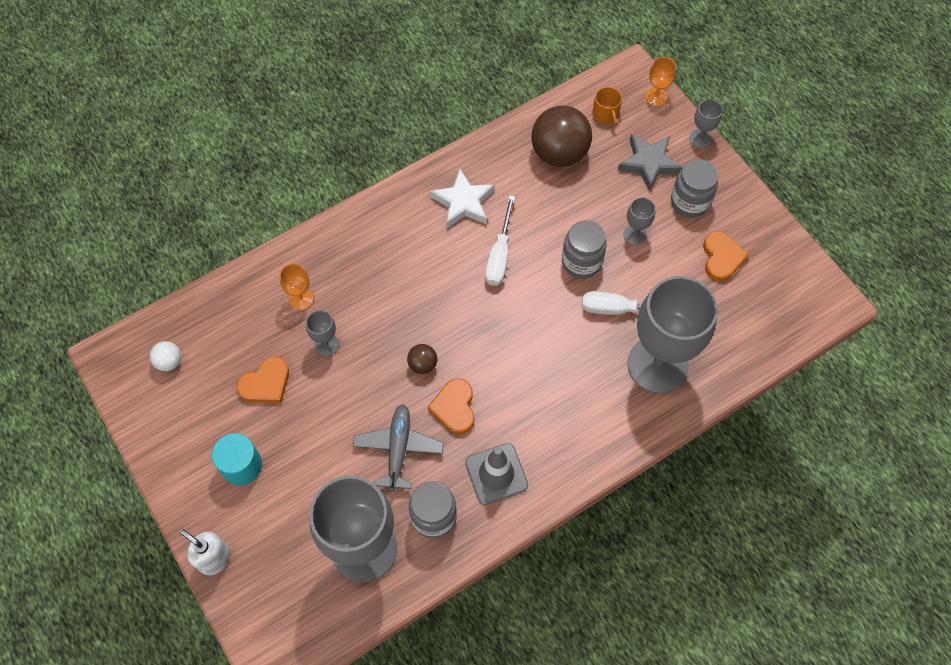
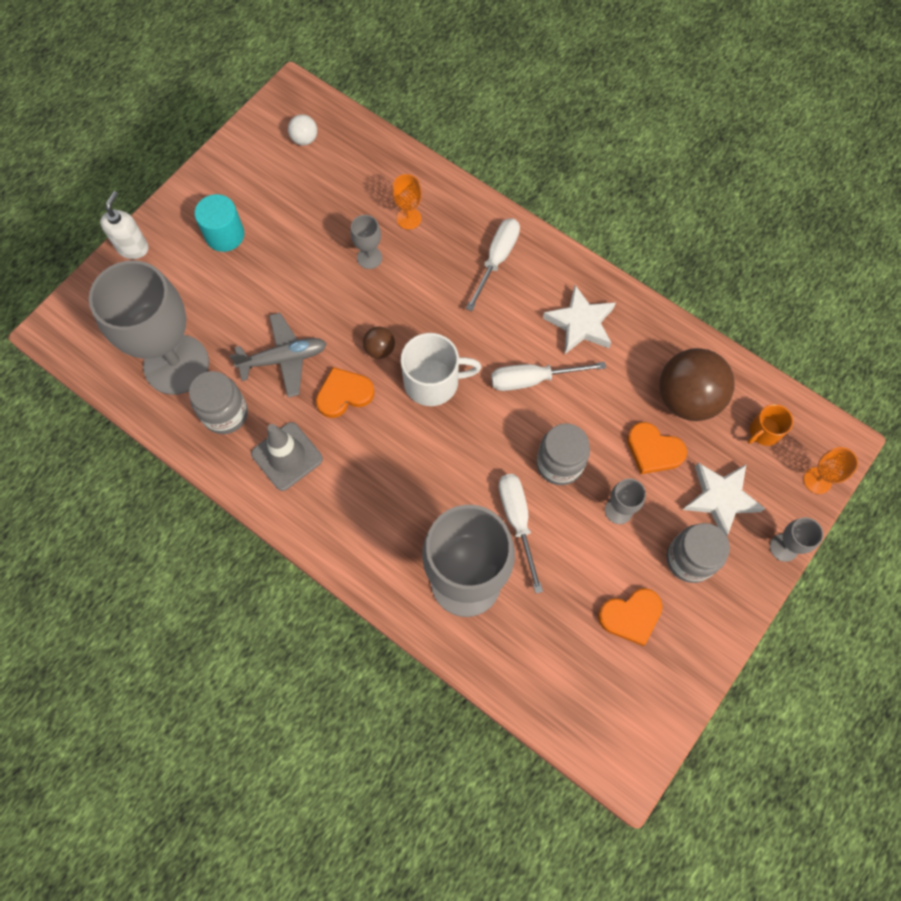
camera: 70 degrees right, 5 degrees up
(266, 383) = (311, 223): orange heart -> orange heart (653, 450)
(375, 243) = (496, 260): none -> white screwdriver
(471, 331) = (433, 381): none -> white mug
(649, 163) = (720, 498): grey star -> white star

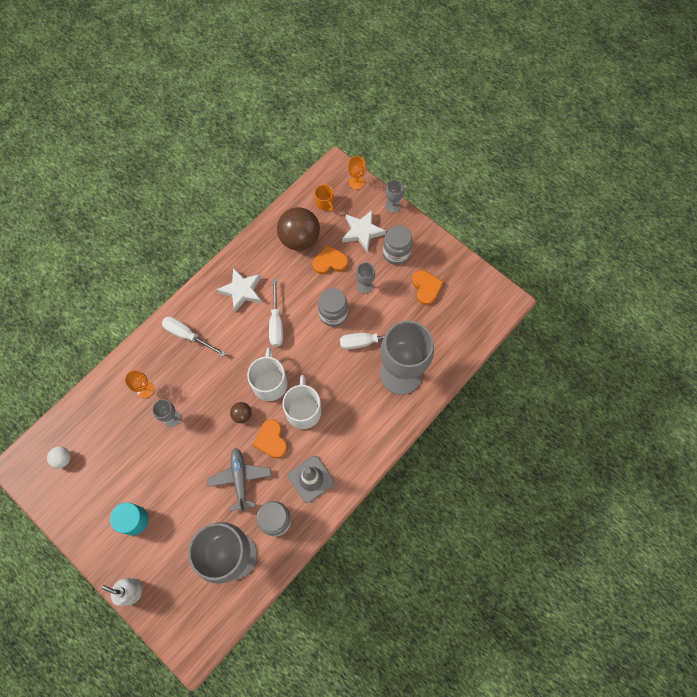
camera: 85 degrees left, 0 degrees up
(393, 435) = (303, 410): none -> white mug
(653, 450) = (330, 262): orange heart -> orange heart turned 135 degrees counterclockwise

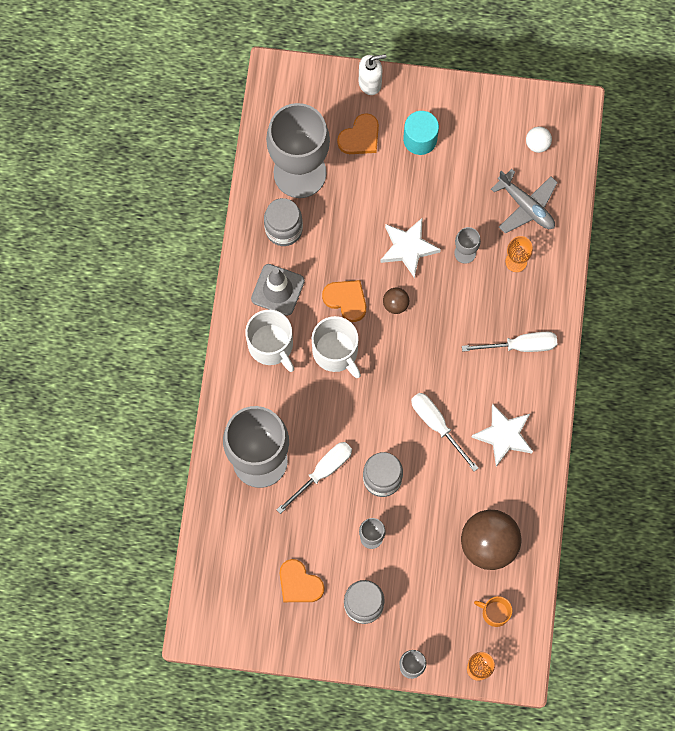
camera: 145 degrees right, 5 degrees up
(240, 479) = (348, 242): grey plane -> grey plane (526, 206)
(270, 383) = (393, 356): white mug -> white mug (271, 345)
(330, 262) = (432, 539): orange heart -> orange heart (360, 137)
(362, 232) = (422, 605): white star -> white star (408, 248)

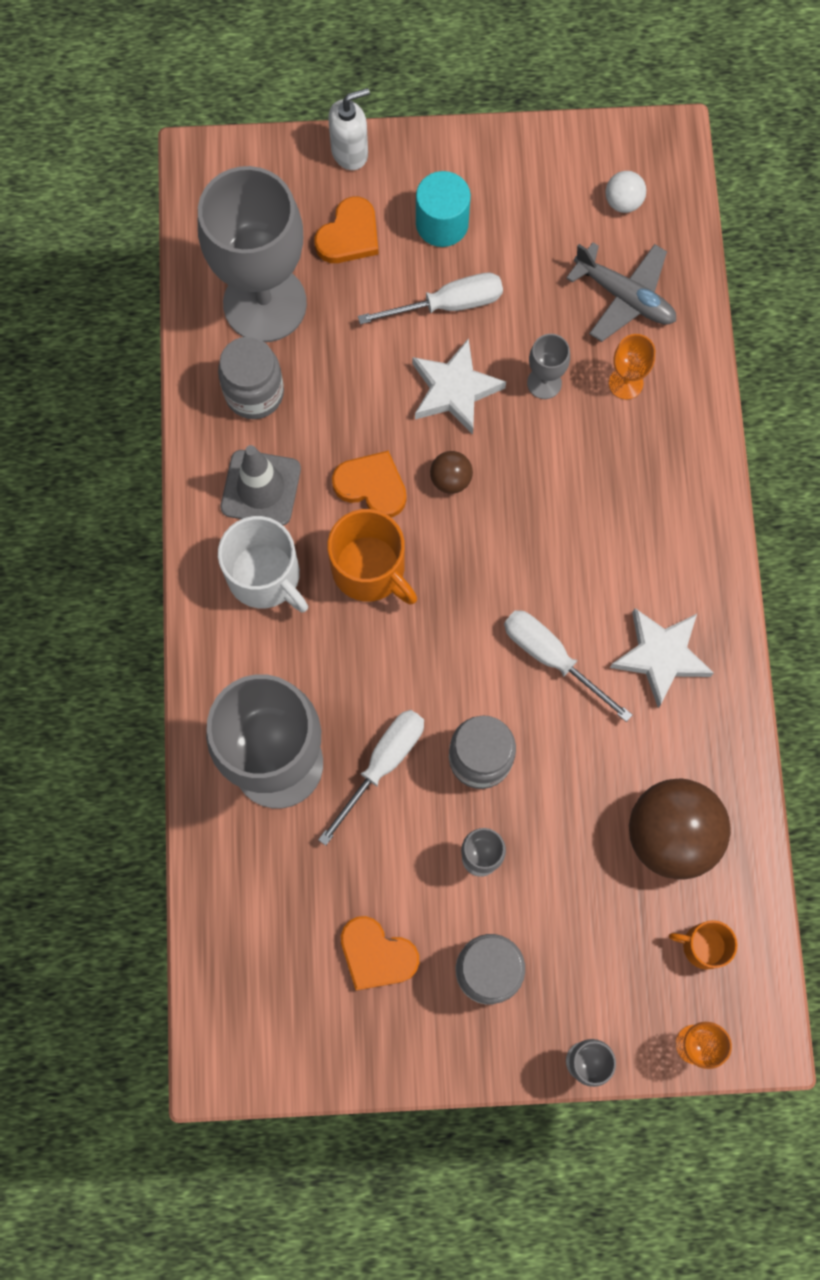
camera: 10 degrees left, 0 degrees up
(336, 352) = (370, 569): white mug -> orange mug
(520, 345) = (658, 511): white screwdriver -> white screwdriver (448, 304)

